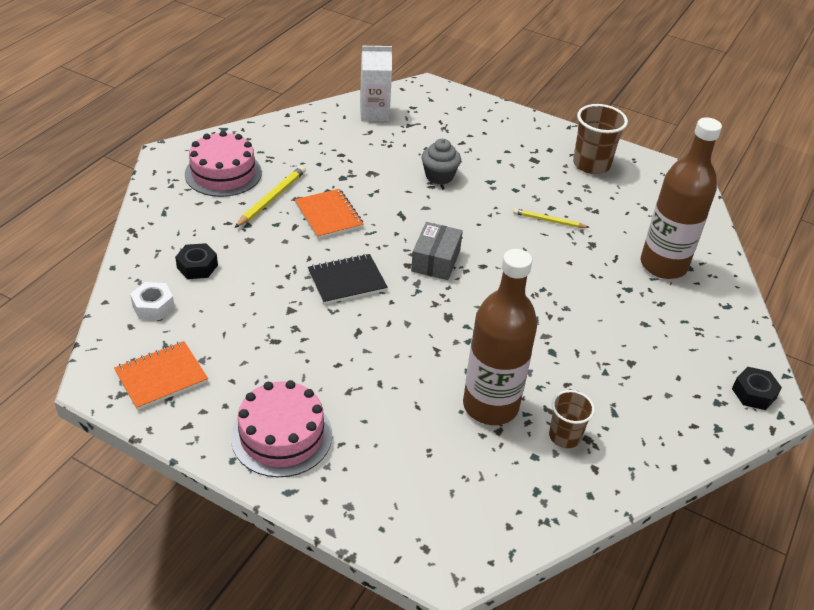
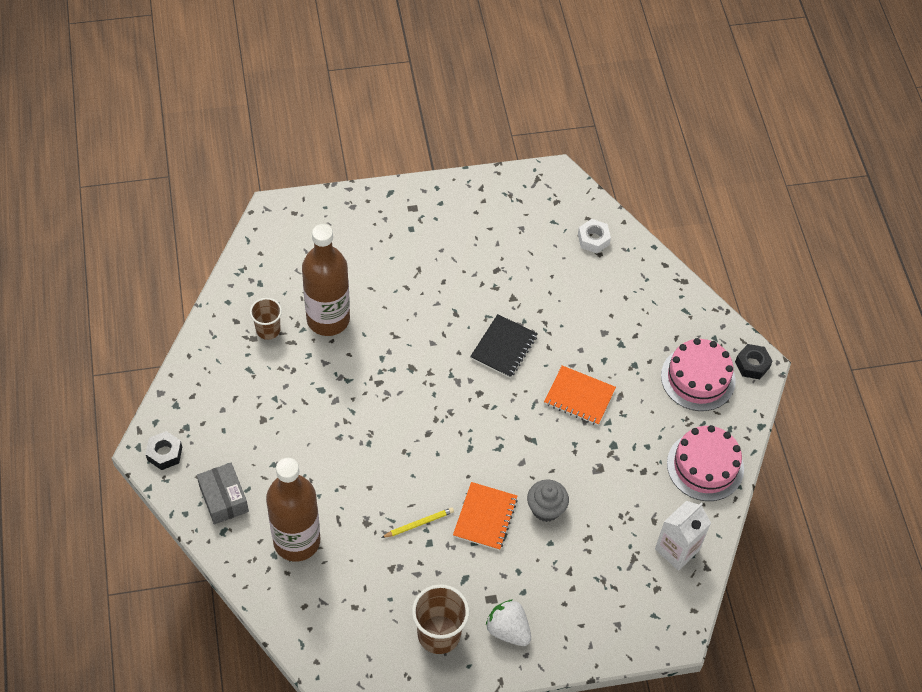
camera: 140 degrees right, 15 degrees up
(161, 377) = (529, 202): orange notebook -> orange notebook (485, 517)
(197, 266) = (607, 286): black nut -> black nut (752, 364)
(272, 199) = (635, 381): yellow pencil -> none
(282, 435) = (426, 217): pink cake -> pink cake (705, 466)
(435, 260) = (464, 412): grey box -> grey box (224, 499)
(538, 142) = (508, 630): none -> white strawberry

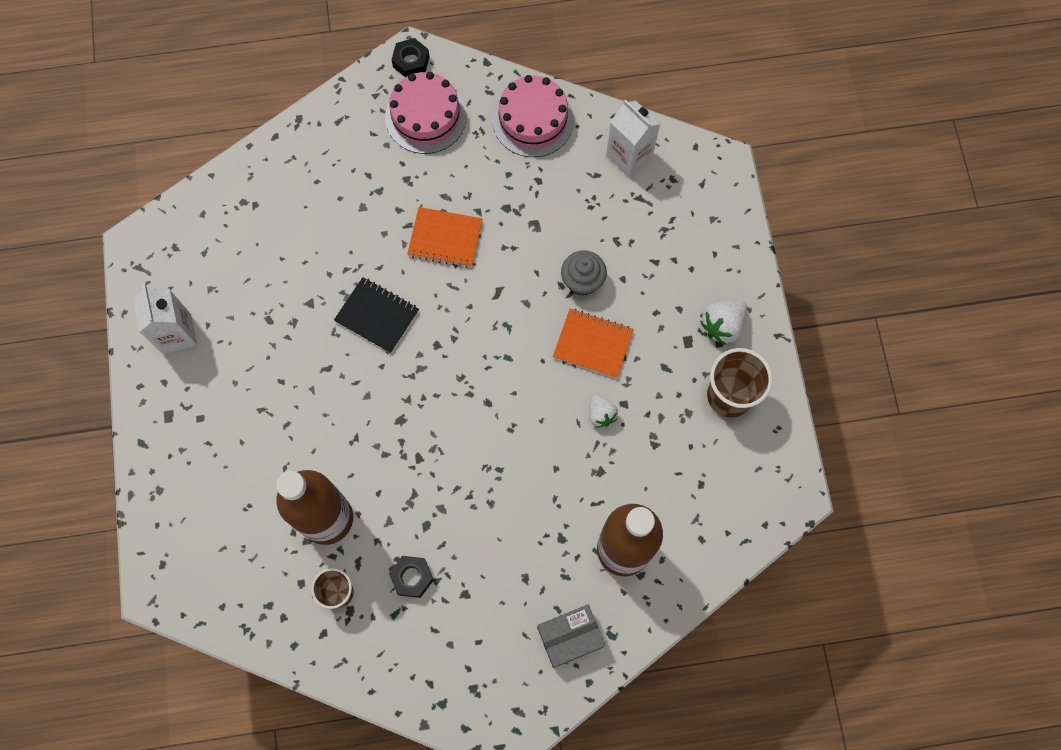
camera: 85 degrees left, 15 degrees up
(164, 453) = (509, 713): black nut -> black nut (412, 577)
(419, 524) = (601, 414): yellow pencil -> white strawberry
(481, 208) = (177, 334): none -> white carton
(579, 397) = (445, 238): orange notebook -> orange notebook turned 75 degrees clockwise
(593, 239) = (233, 210): white nut -> none

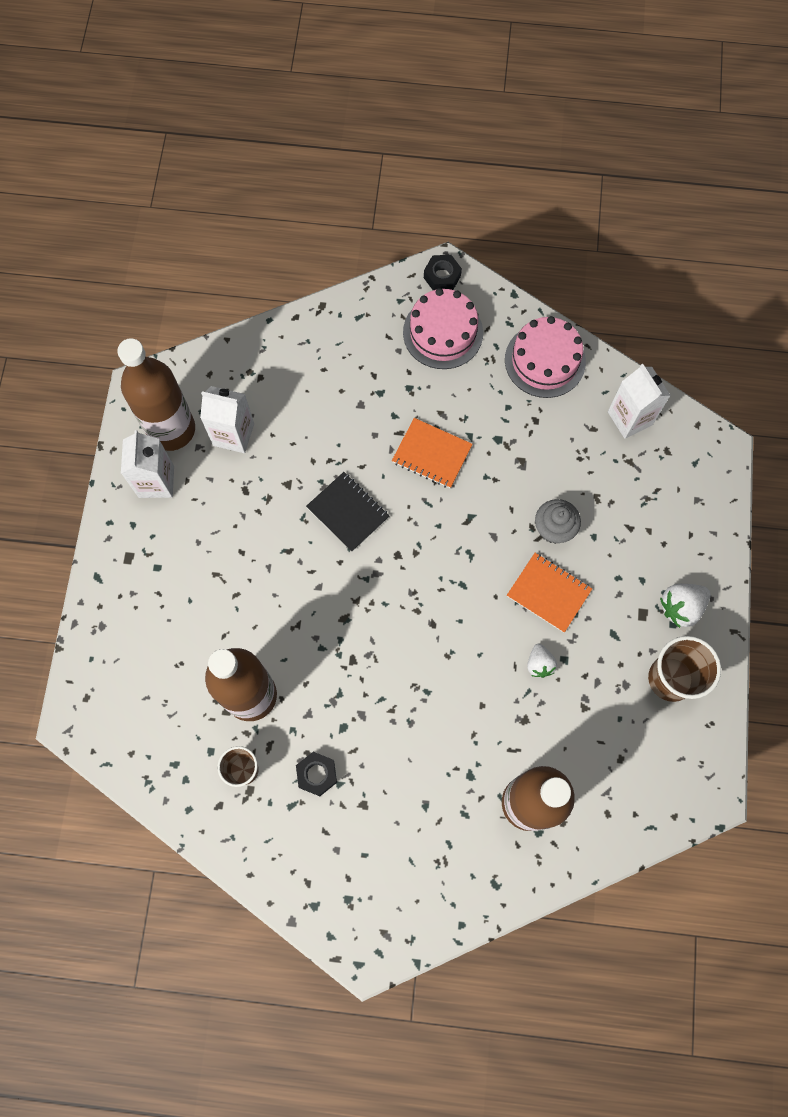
camera: 15 degrees right, 0 degrees up
(178, 278) = (171, 429): none -> brown bottle
(242, 268) = (233, 434): none -> white carton
(570, 637) = (454, 875): grey box -> none

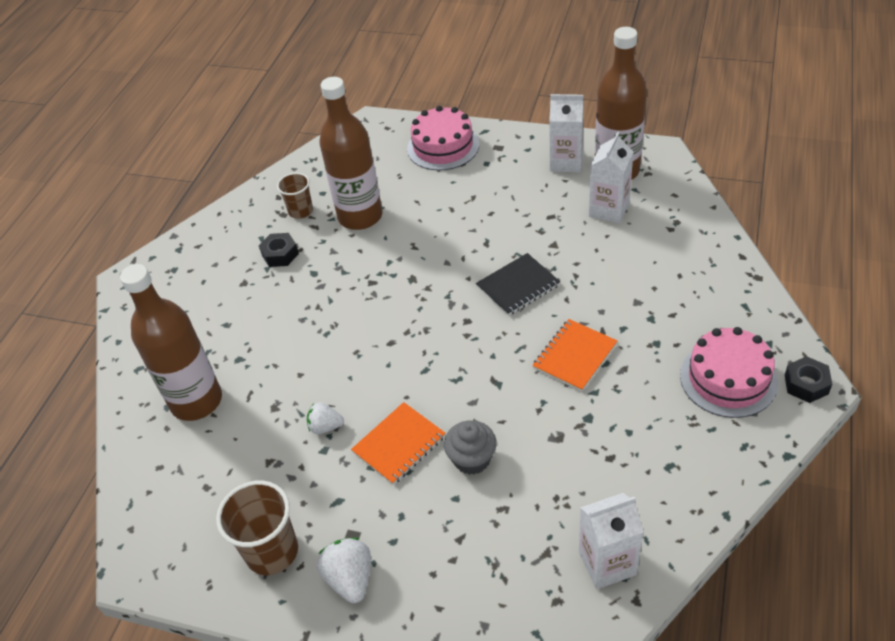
camera: 105 degrees right, 25 degrees down
(545, 360) = (692, 477): pink cake -> pink cake (443, 146)

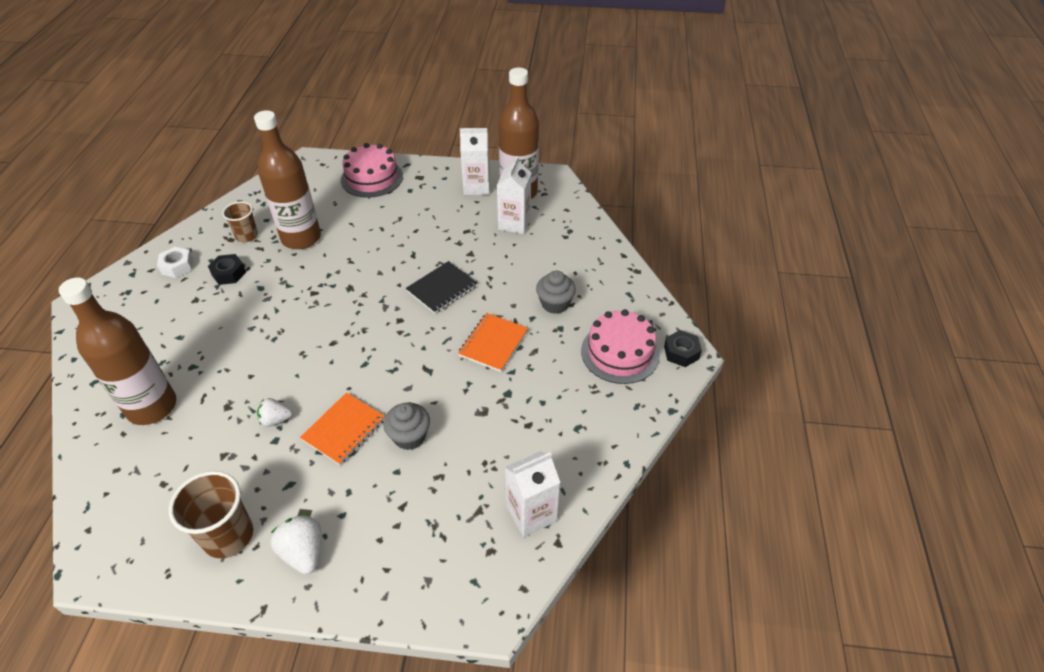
camera: 15 degrees left, 0 degrees up
(226, 243) = (177, 266): none -> white nut
(652, 312) = (555, 304): none -> grey cupcake

